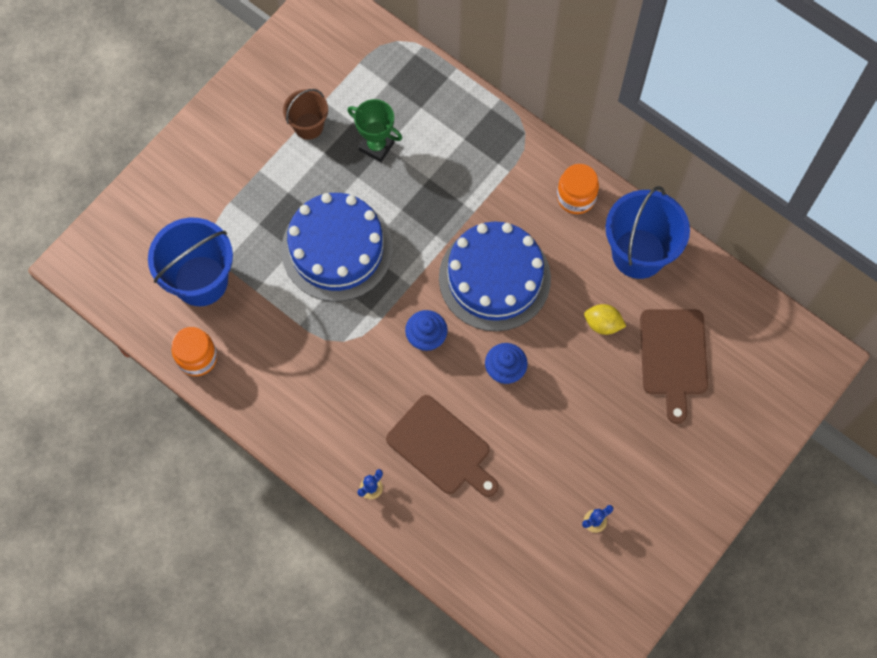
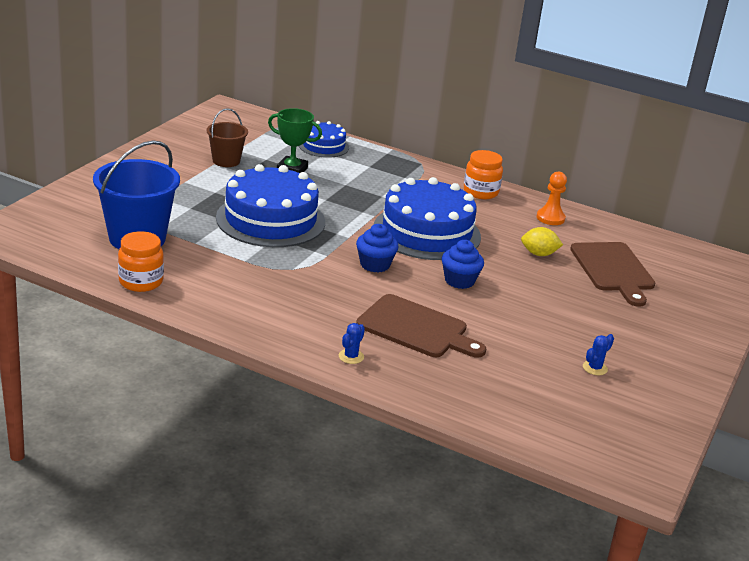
camera: 15 degrees left, 40 degrees down
(421, 93) = (323, 146): none -> blue cake
(638, 253) = (550, 218): blue bucket -> orange pawn

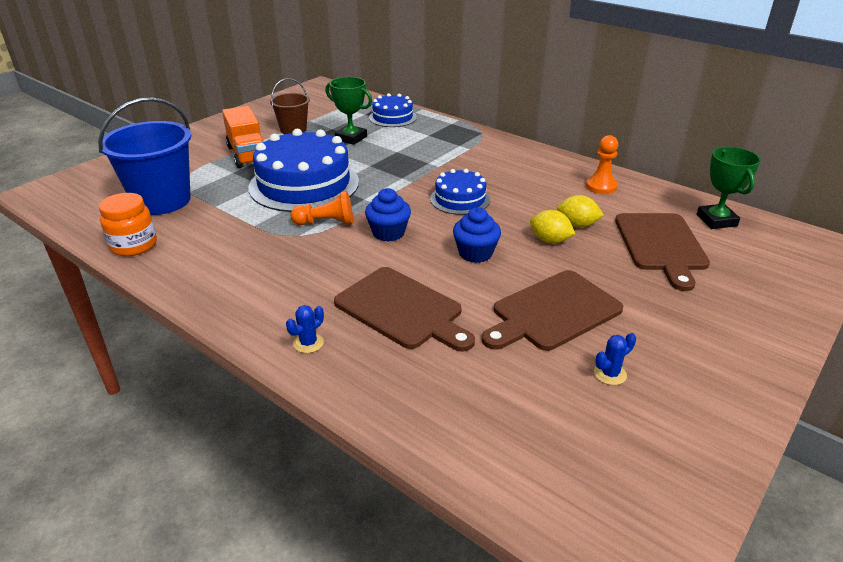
camera: 15 degrees right, 5 degrees up
(194, 189) = (248, 155): none -> orange truck
(313, 257) = (326, 223): none -> orange pawn
(427, 232) = (460, 199): blue cake -> blue cake, size x0.53
(480, 192) = (533, 160): orange jar -> none
(519, 268) = (549, 240): none -> yellow lemon
(539, 326) = (552, 312): none -> brown cutting board
(655, 247) = (716, 220): none -> green trophy

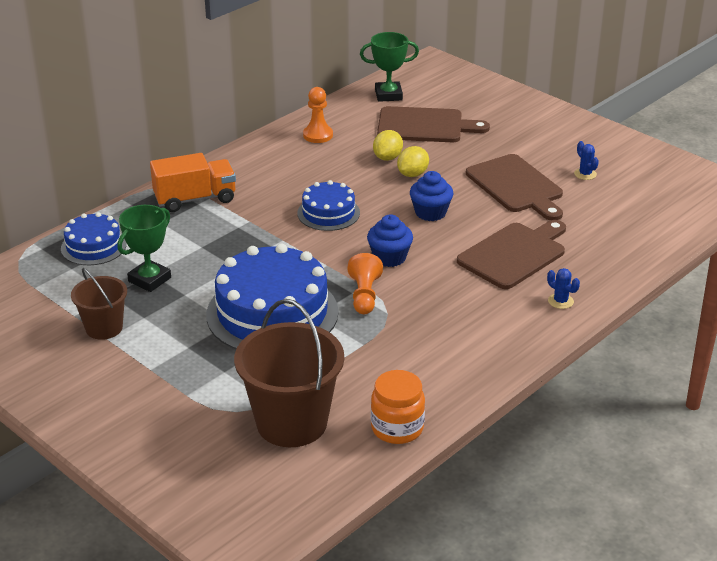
camera: 85 degrees left, 0 degrees up
(162, 201) = (292, 423): blue bucket -> brown bucket
(248, 155) = (175, 363): orange truck -> orange truck (195, 199)

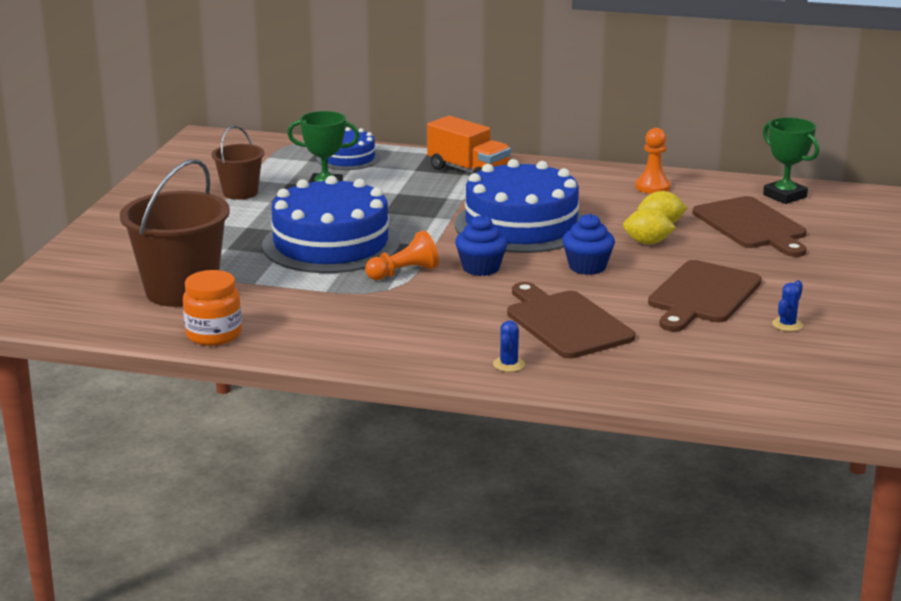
camera: 60 degrees right, 10 degrees down
(328, 213) = (521, 225): blue cake -> blue cake, size x1.89
(514, 254) = (566, 323): brown cutting board -> brown cutting board turned 135 degrees counterclockwise

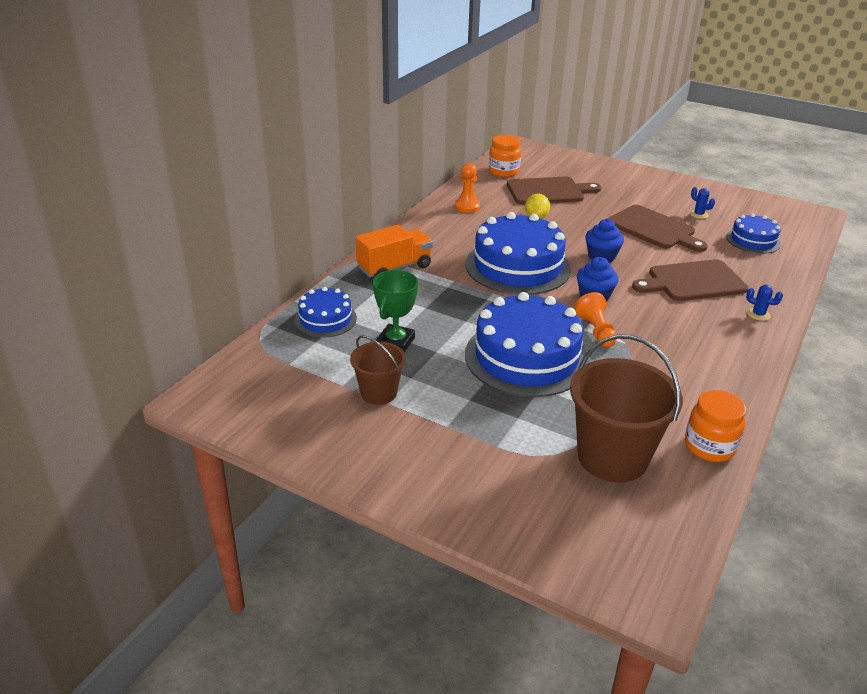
camera: 75 degrees left, 10 degrees up
(647, 242) = (565, 228): yellow lemon -> none
(736, 364) = (753, 240): none -> blue cake
(784, 196) = (503, 171): green trophy -> orange jar

